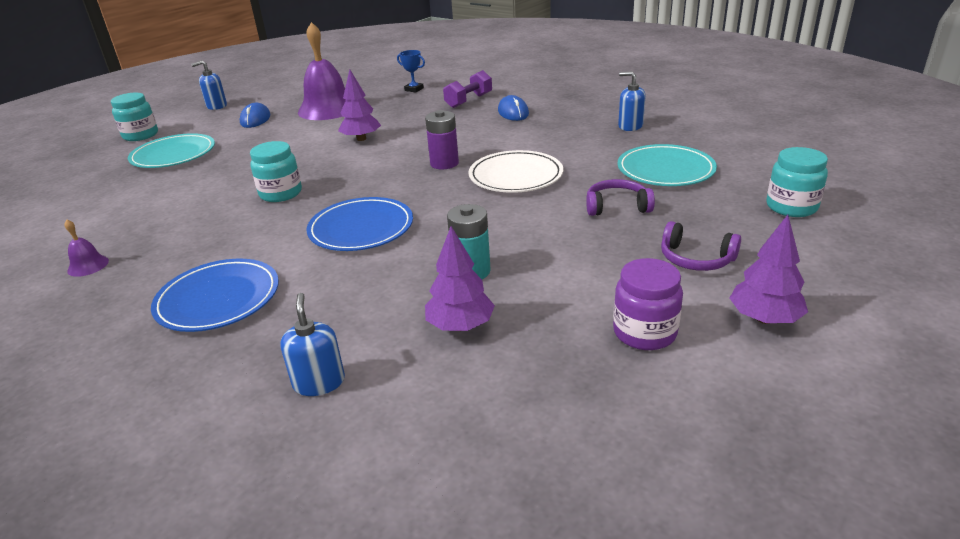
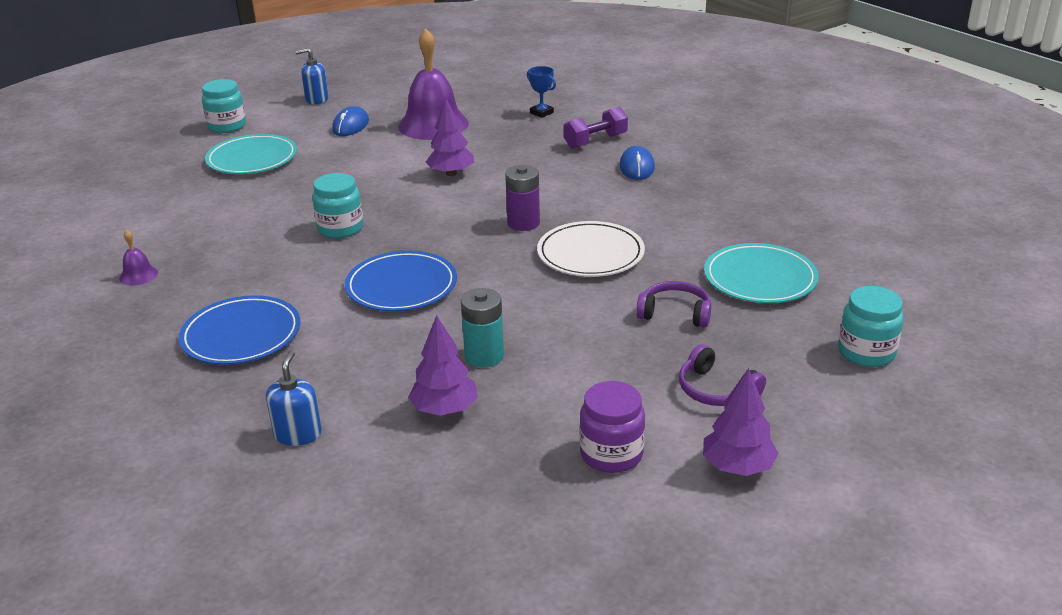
camera: 15 degrees right, 0 degrees up
(630, 126) = (760, 212): blue soap dispenser -> none

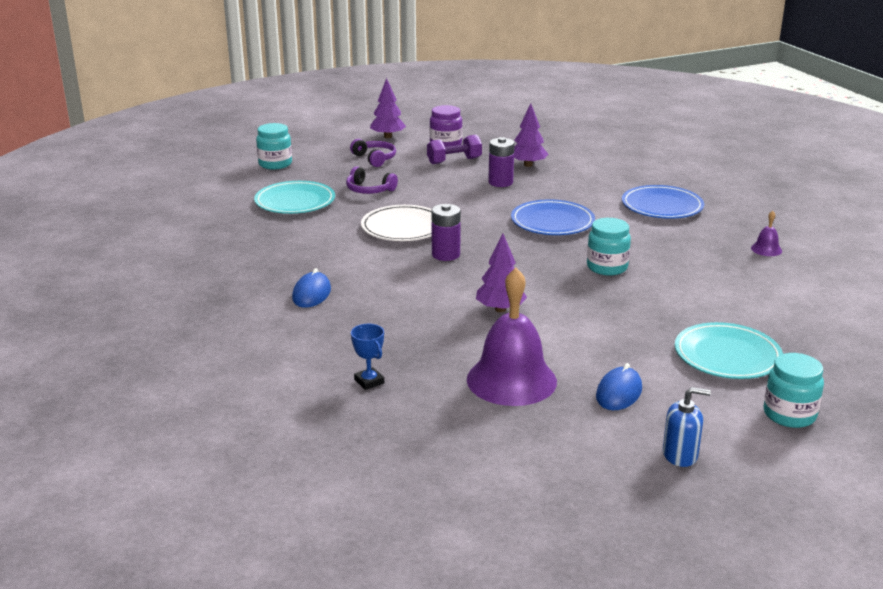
camera: 170 degrees left, 5 degrees down
(298, 434) = (609, 163): blue soap dispenser -> none
(484, 356) = (500, 182): turquoise battery -> purple battery
(595, 141) = (331, 330): purple dumbbell -> purple dumbbell (454, 161)

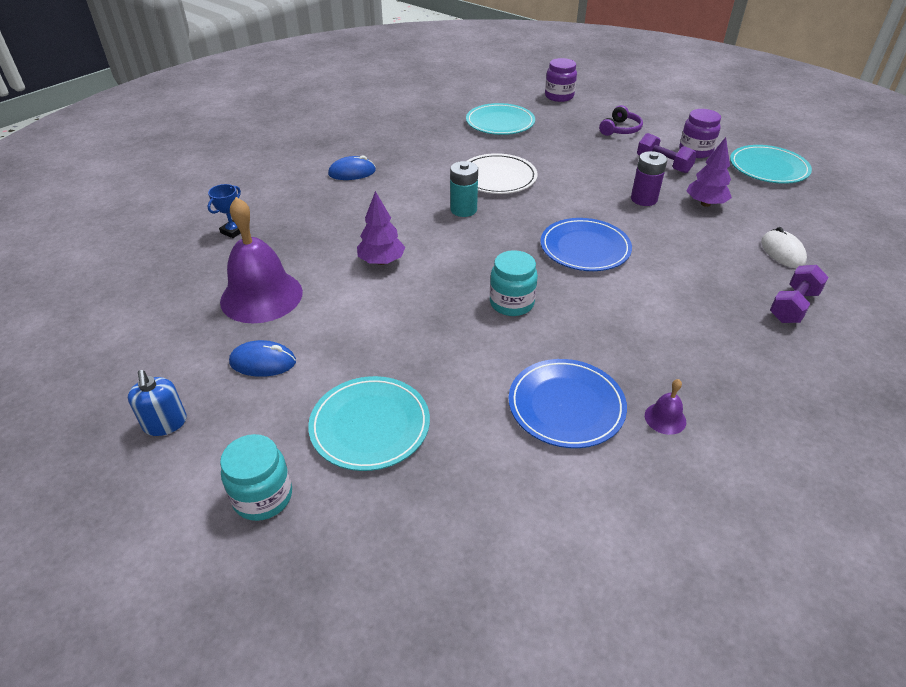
camera: 65 degrees right, 15 degrees up
(275, 164) = (559, 96): turquoise jar -> purple jar
(369, 190) = (554, 144): purple headphones -> none
(388, 136) = (675, 122): purple tree -> none
(445, 255) = (463, 210): purple battery -> turquoise battery
(498, 131) = (768, 168): none -> turquoise plate
(612, 162) = (782, 252): none -> white mouse
(662, 206) = (701, 311): blue plate -> blue plate (566, 406)
(675, 179) = (793, 306): none -> purple dumbbell

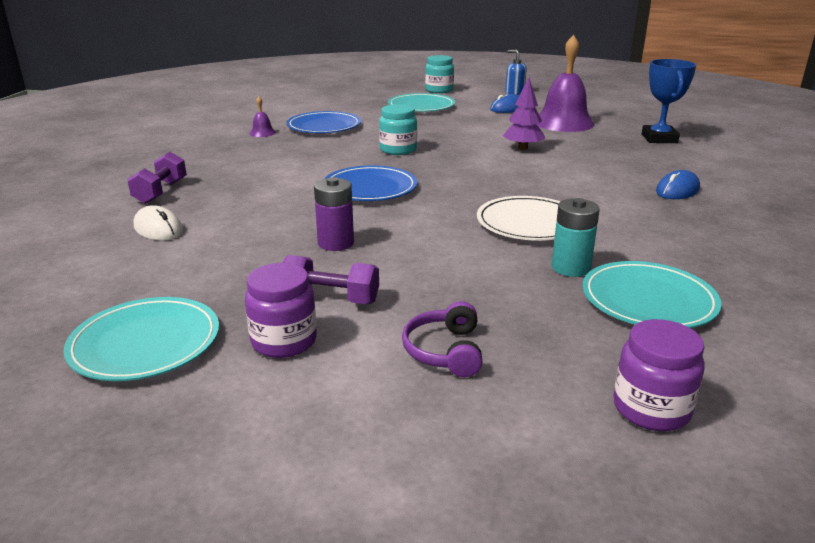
camera: 150 degrees right, 15 degrees down
(233, 231) = (659, 139): blue trophy -> blue trophy, size x1.79
(463, 210) = (516, 188): turquoise battery -> turquoise battery (570, 268)
(705, 204) = (253, 257): purple tree -> none

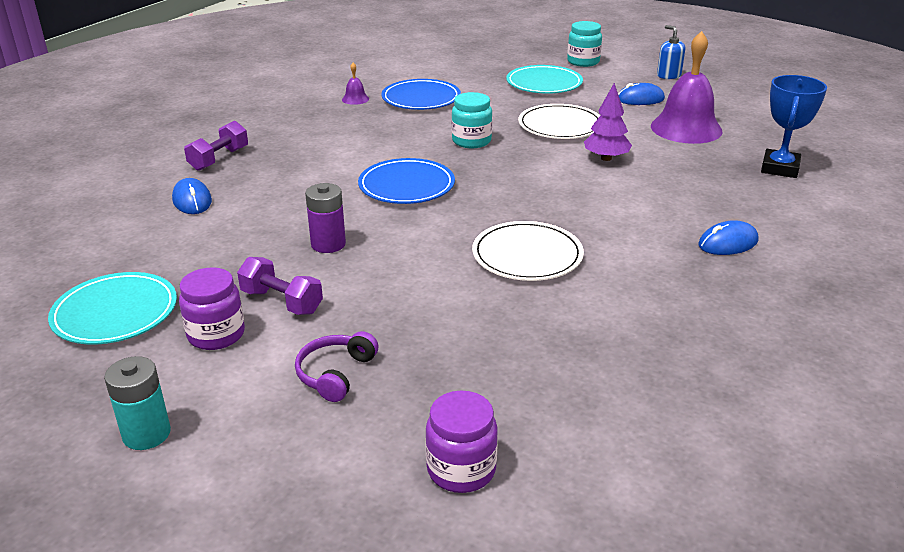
camera: 20 degrees right, 5 degrees up
(158, 229) = (192, 200): white mouse -> blue mouse
(463, 131) = (560, 126): none -> white plate
(570, 268) = (521, 315): turquoise battery -> turquoise battery (146, 434)
(648, 300) = (564, 365): turquoise plate -> none

